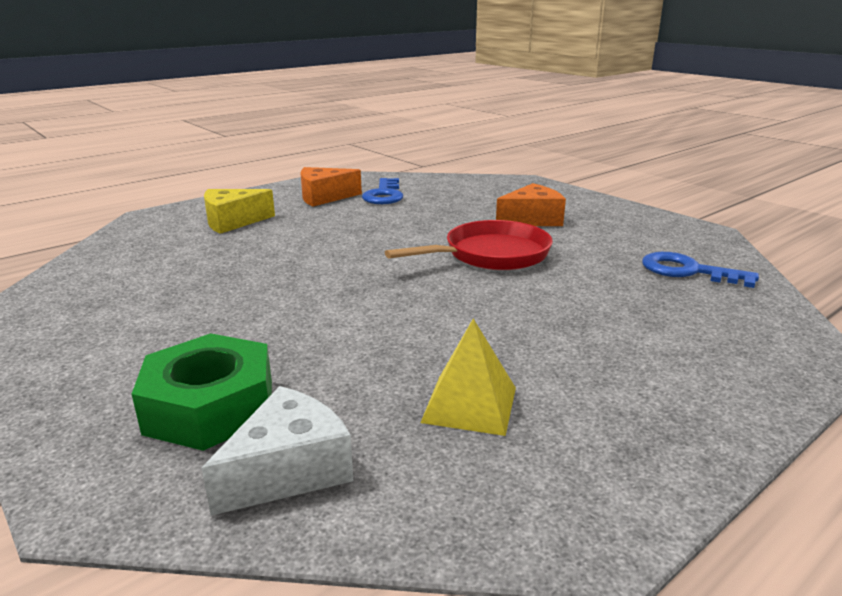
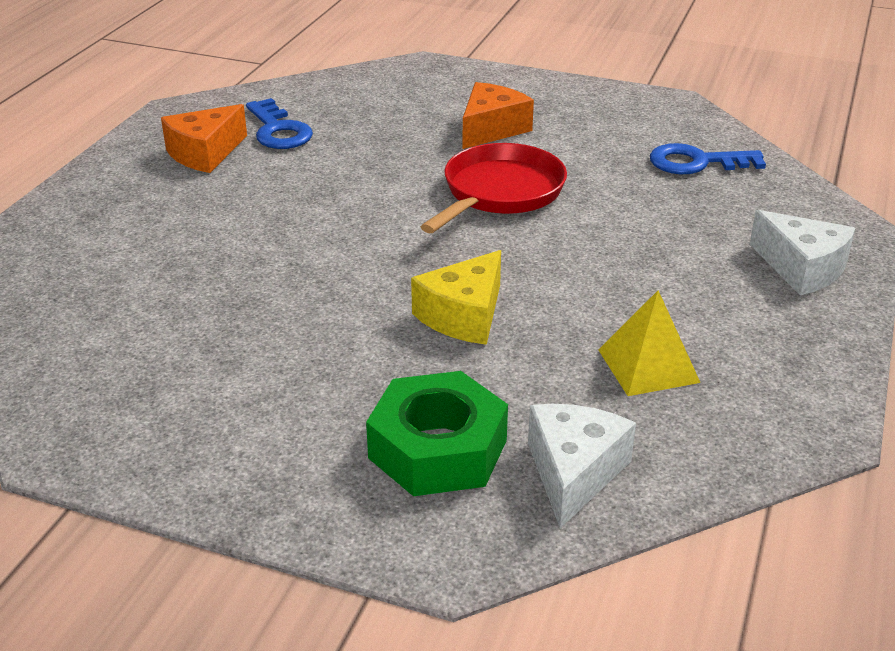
camera: 30 degrees left, 10 degrees up
(232, 222) = (138, 226): yellow cheese -> yellow cheese (463, 316)
(721, 372) = (802, 268): none -> white cheese

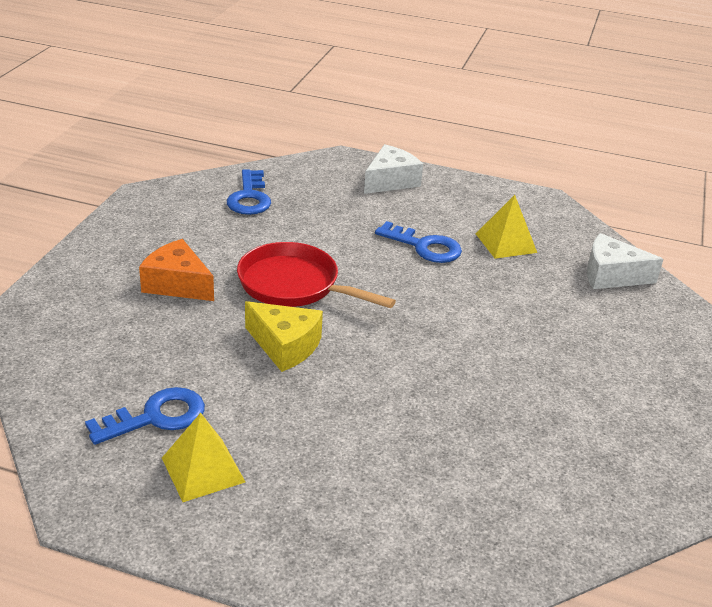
camera: 95 degrees left, 0 degrees up
(205, 153) = (203, 469): orange cheese -> yellow pyramid
(437, 449) = (611, 321): green nut -> none
(463, 316) = (470, 308): yellow cheese -> yellow cheese (285, 346)
(614, 288) = (424, 246): none -> blue key

